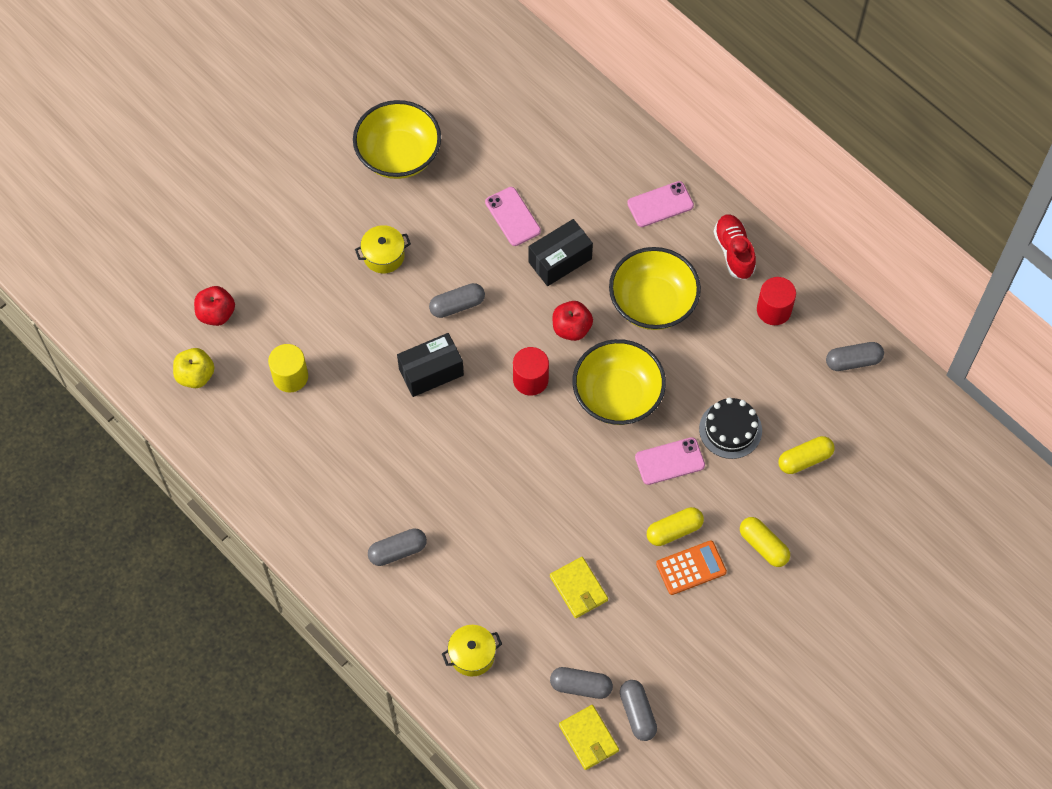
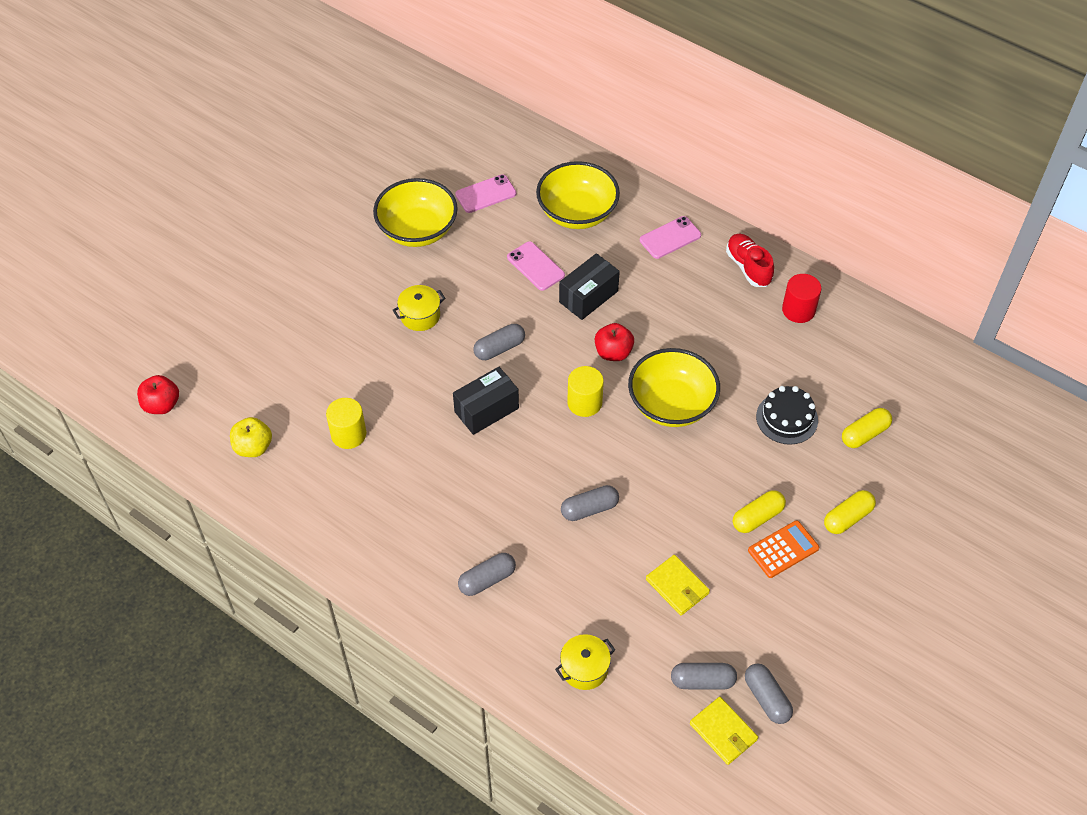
camera: 10 degrees left, 10 degrees down
(216, 314) = (265, 389): red apple -> red apple (161, 405)
(530, 379) = (584, 403): red cylinder -> yellow cylinder
(652, 302) = (684, 320): yellow bowl -> yellow bowl (577, 213)
(669, 461) = (736, 455): pink phone -> pink phone (486, 194)
(763, 546) = (847, 518): yellow capsule -> yellow capsule turned 75 degrees counterclockwise
(853, 361) = (884, 342): grey capsule -> grey capsule (589, 509)

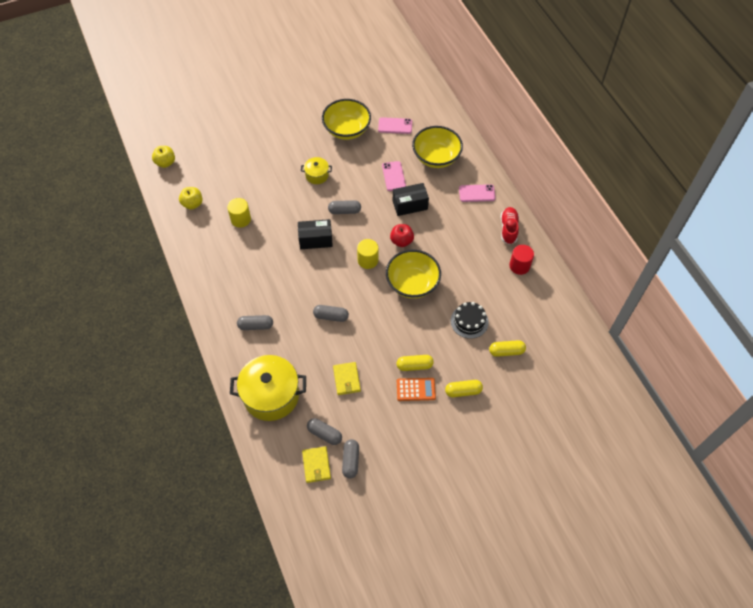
camera: 30 degrees right, 5 degrees up
(161, 405) = (165, 162): red apple -> yellow apple
(584, 668) = (271, 395): yellow pot -> yellow pot, size x2.06

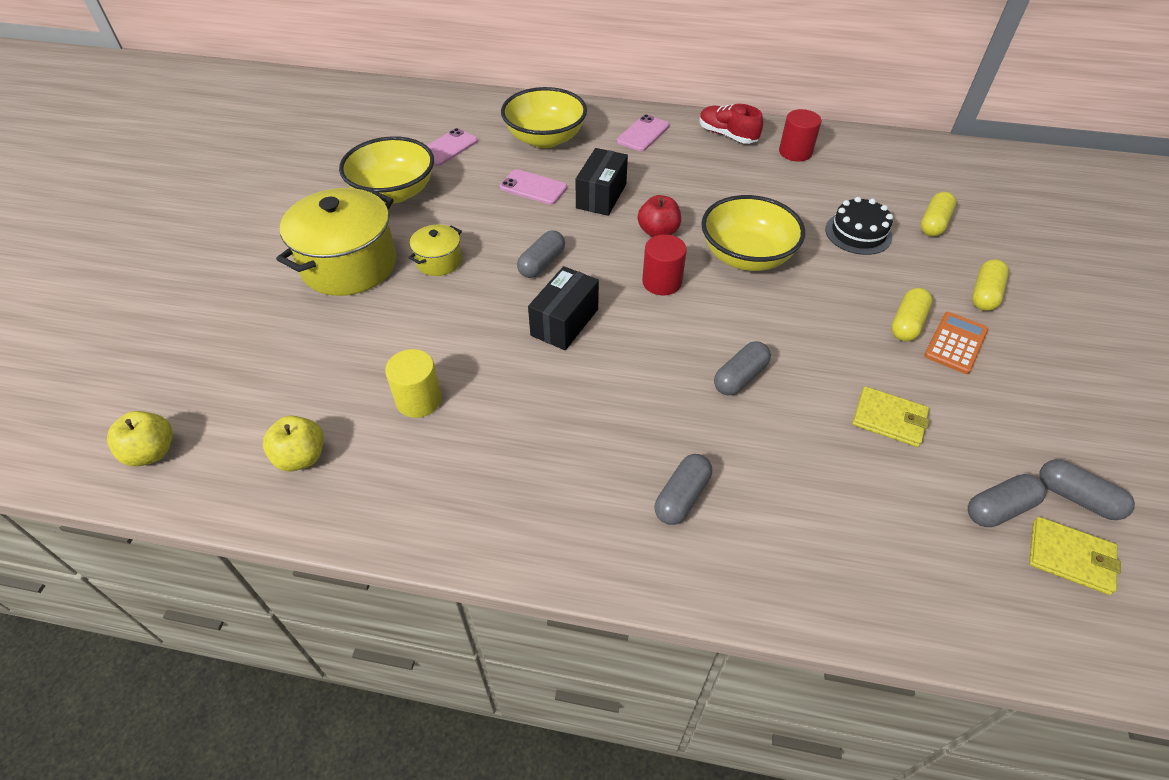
camera: 55 degrees left, 10 degrees down
(271, 395) = (866, 553): yellow pot -> yellow pot (349, 265)
(368, 260) = (662, 282): yellow cylinder -> red cylinder

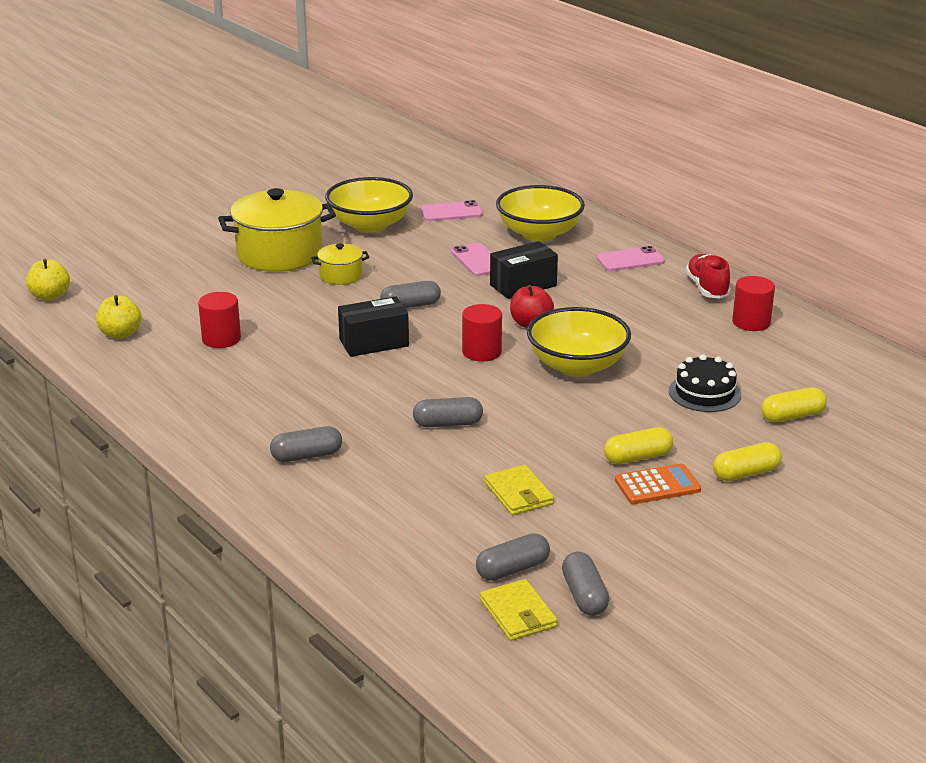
camera: 40 degrees right, 20 degrees down
(419, 400) = (221, 339): yellow cylinder -> red cylinder
(999, 509) = (512, 569): grey capsule -> grey capsule turned 45 degrees counterclockwise

